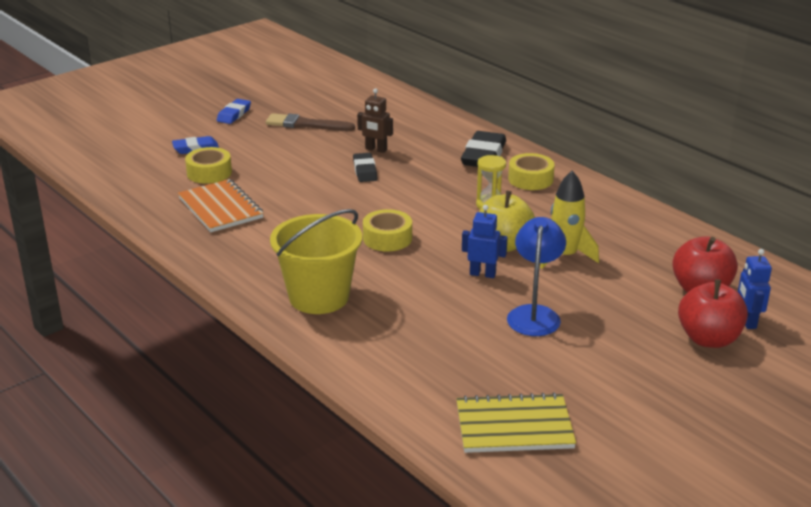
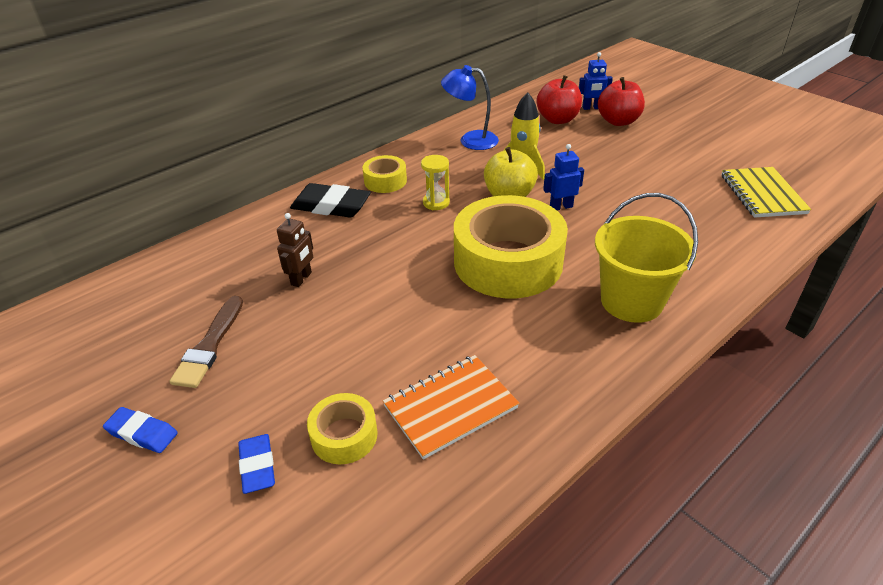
camera: 90 degrees left, 10 degrees up
(365, 171) = (356, 285): black eraser -> none
(387, 238) = (508, 262): yellow tape -> yellow tape, size x2.15
(482, 274) = (561, 207): blue robot -> blue robot turned 60 degrees clockwise
(534, 314) = (614, 183): blue lamp -> blue lamp (470, 140)

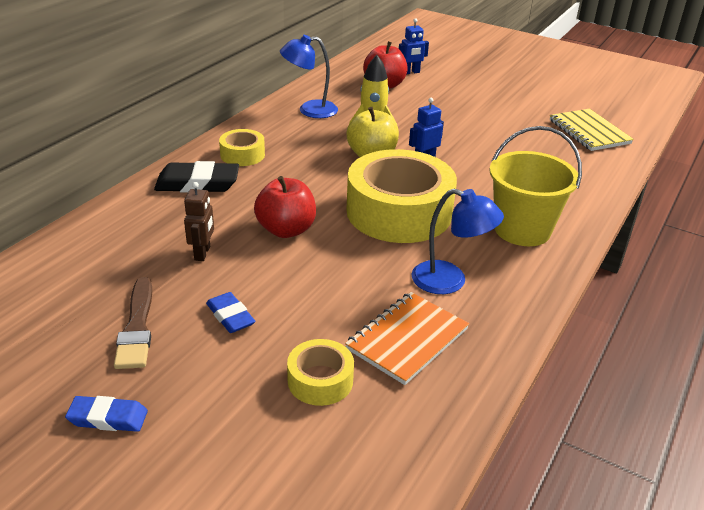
camera: 20 degrees left, 5 degrees down
(257, 466) = (248, 422): blue eraser -> blue eraser (230, 316)
(436, 203) = (304, 169): yellow hourglass -> none
(525, 348) = (450, 281): none -> blue lamp
(618, 121) = (440, 82): red apple -> red apple (286, 230)

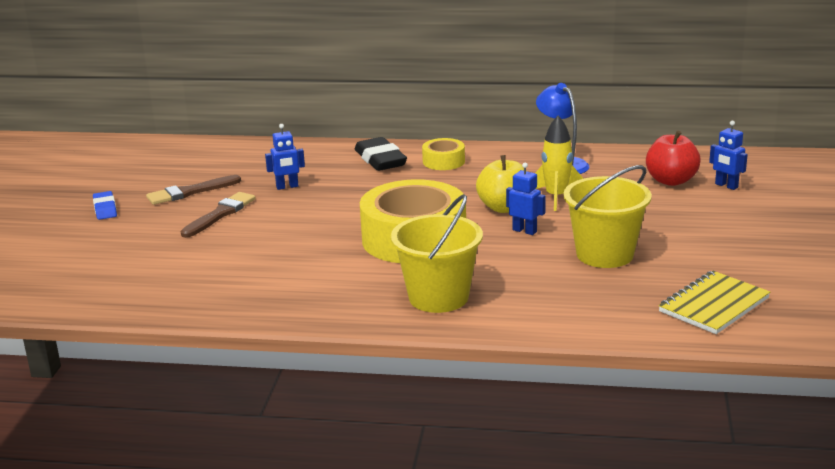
camera: 70 degrees right, 10 degrees down
(203, 253) = (287, 187): brown robot -> blue robot
(230, 316) = (220, 214): blue eraser -> brown brush
(286, 230) = (343, 204): red apple -> none
(320, 380) = (170, 257): yellow tape -> none
(407, 339) = (234, 277): orange notebook -> none
(450, 281) = (324, 279): blue lamp -> none
(489, 143) = (604, 254): none -> yellow bucket

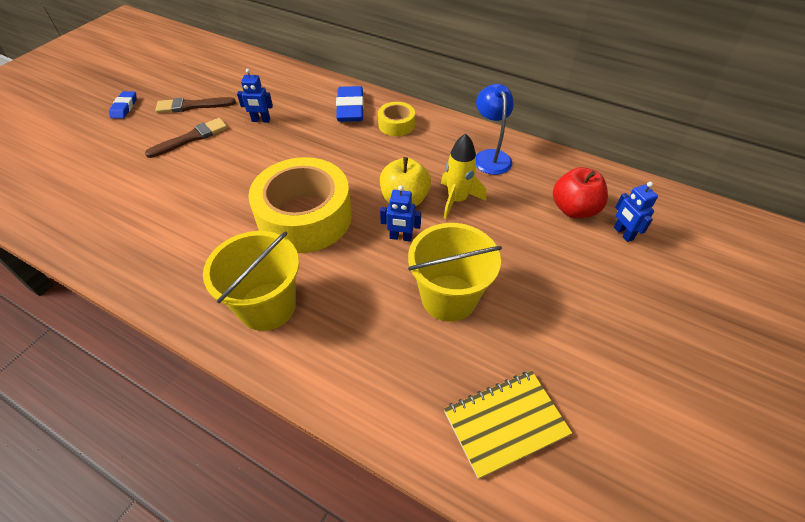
camera: 20 degrees right, 25 degrees up
(380, 159) = (350, 108): black eraser -> blue eraser
(524, 231) = (400, 237): blue robot -> blue robot turned 135 degrees clockwise

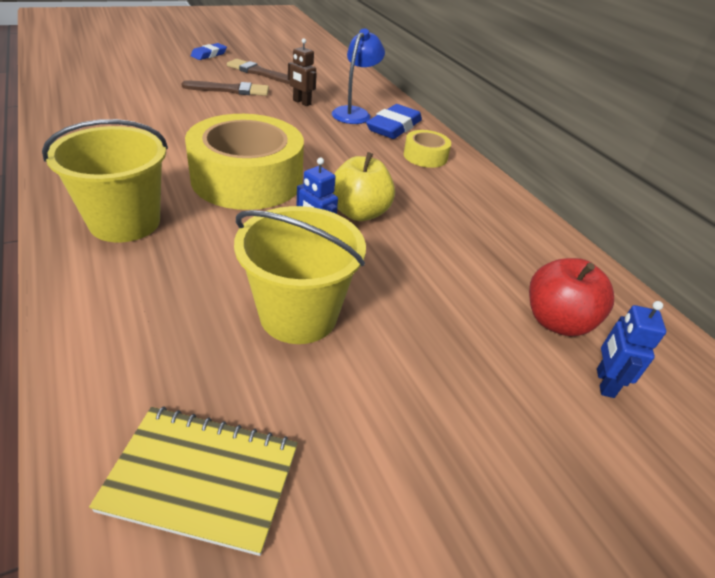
camera: 30 degrees right, 10 degrees down
(261, 120) = (301, 102): blue robot -> brown robot
(457, 200) = (416, 240): yellow rocket -> none
(490, 156) = (501, 224): blue lamp -> blue lamp (354, 113)

